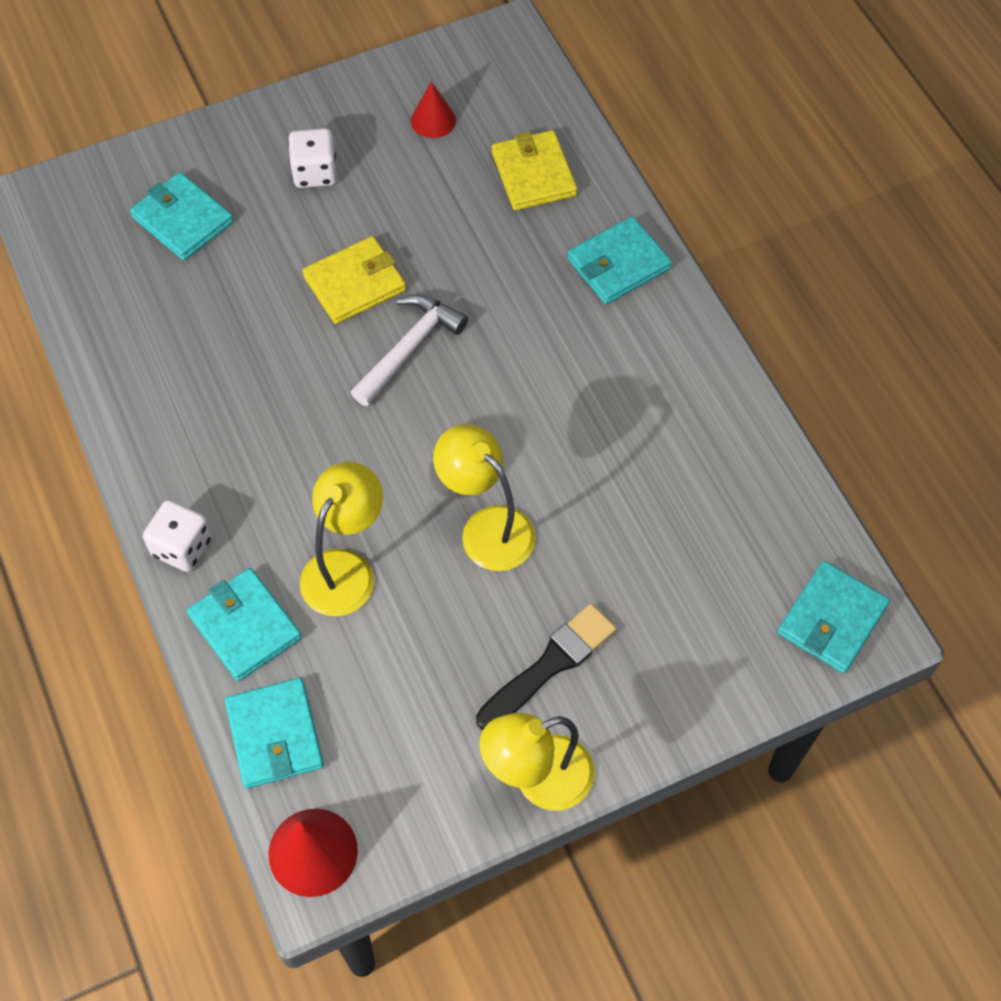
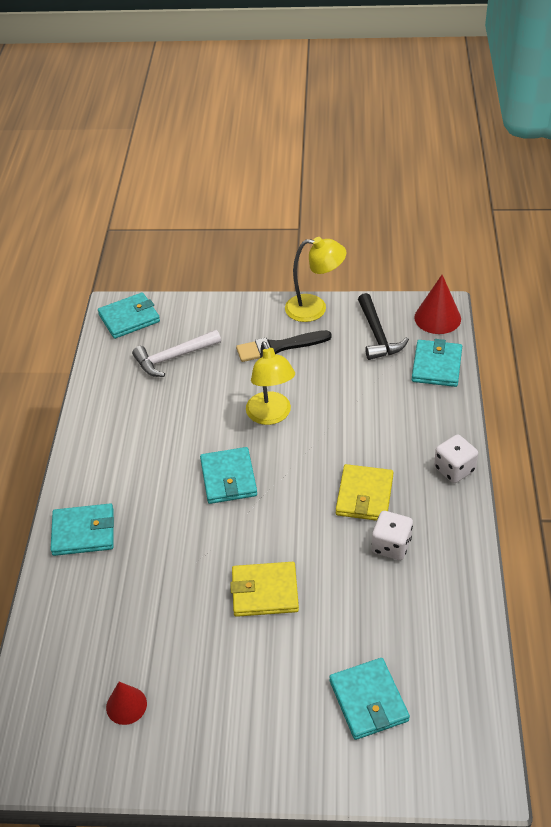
camera: 150 degrees left, 15 degrees down
(245, 626) = (432, 417): turquoise wallet -> turquoise wallet (228, 478)
(315, 172) = (245, 698): white dice -> white dice (391, 545)
(345, 569) = (362, 424): yellow lamp -> none
(401, 763) = (377, 335): none -> black hammer
(409, 348) = (254, 532): white hammer -> white hammer (173, 357)
(534, 174) = (87, 623): yellow wallet -> yellow wallet (364, 495)

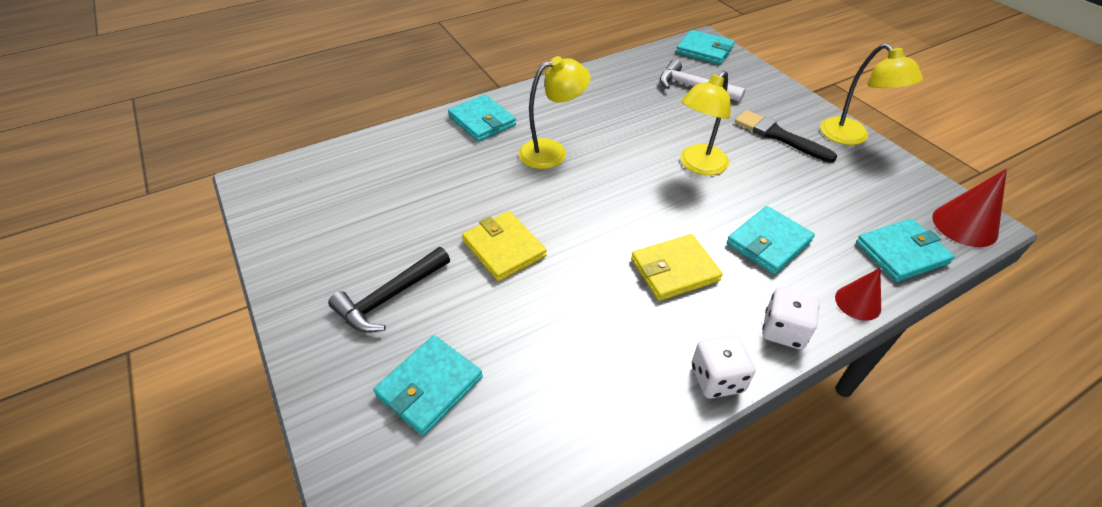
camera: 55 degrees right, 0 degrees up
(126, 705) = (335, 216): red cone -> red cone (858, 302)
(173, 501) = (552, 151): none -> yellow lamp
(228, 478) = (605, 171): turquoise wallet -> turquoise wallet (768, 242)
(377, 335) = (879, 191): black hammer -> black hammer (390, 297)
(391, 545) = (633, 319): white dice -> white dice (717, 378)

